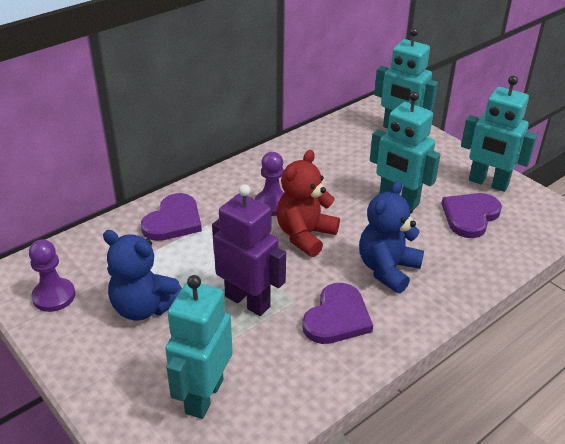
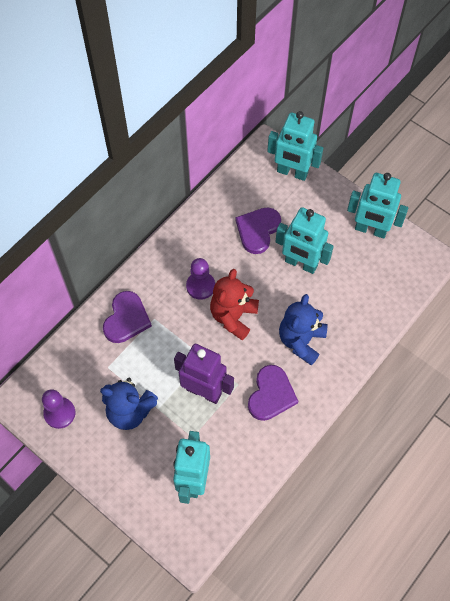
camera: 10 degrees left, 25 degrees up
(470, 216) = (358, 271): purple heart -> purple heart (258, 230)

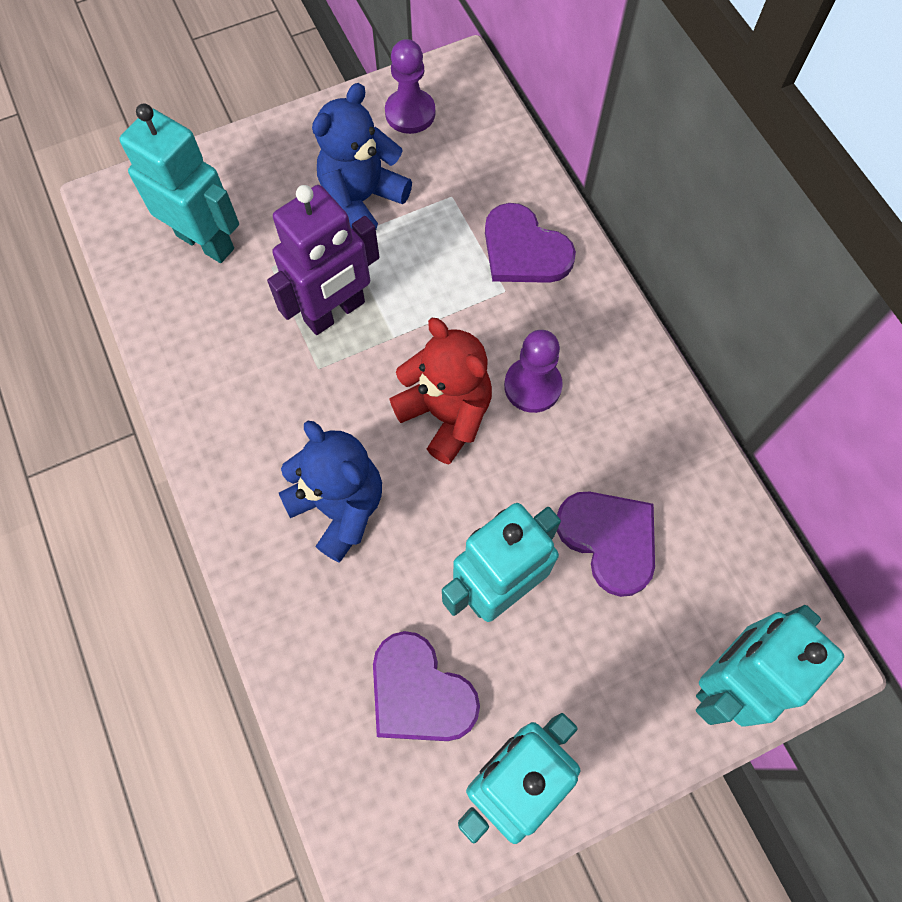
camera: 115 degrees right, 5 degrees up
(271, 394) = (270, 410): purple heart -> purple heart (419, 692)

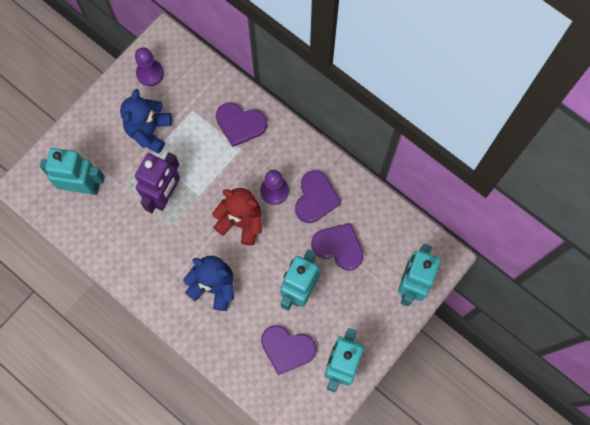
camera: 25 degrees left, 5 degrees up
(604, 431) = (315, 198): none -> purple heart

